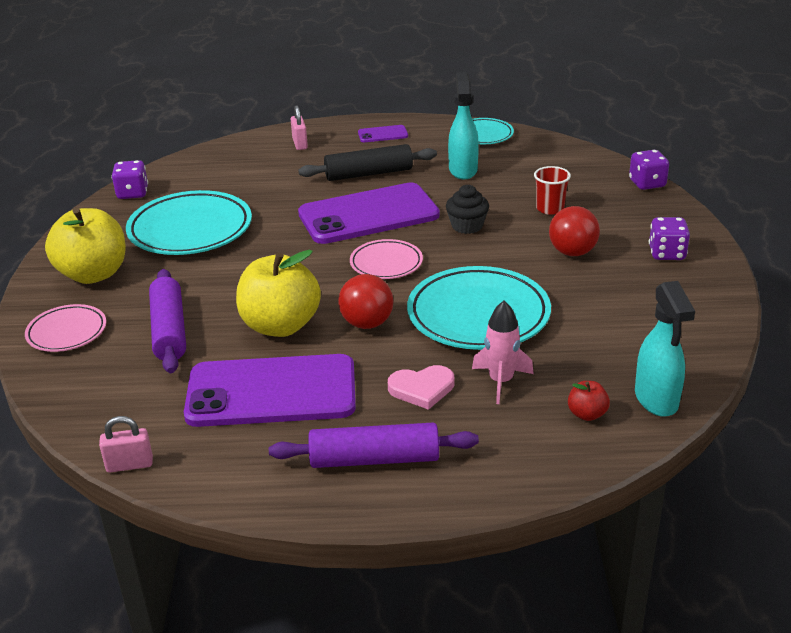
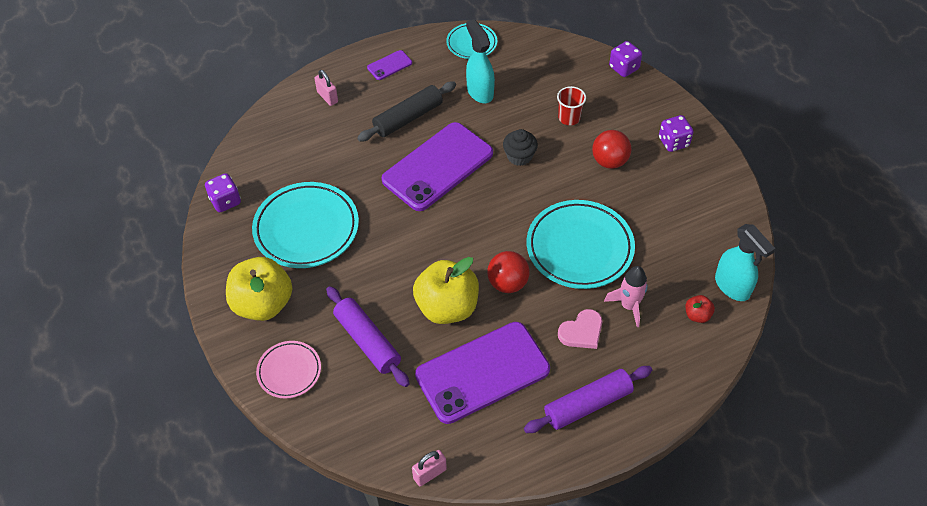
camera: 25 degrees left, 20 degrees up
(386, 263) = (484, 216): pink plate -> none

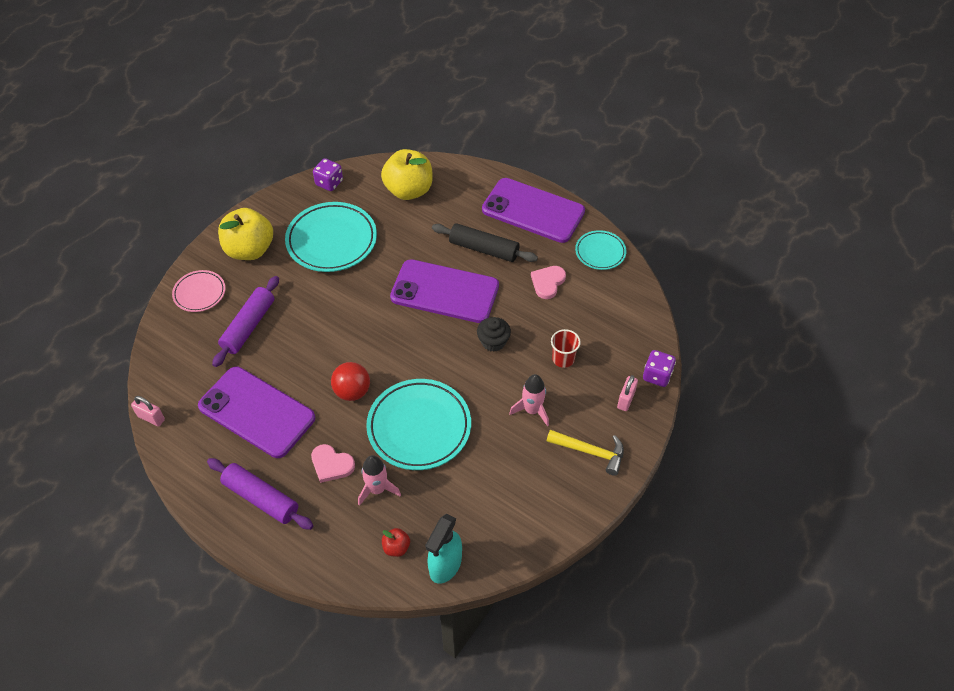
camera: 60 degrees right, 0 degrees up
(327, 97) = (470, 189): pink padlock -> pink padlock (626, 400)
(389, 65) = (533, 210): purple phone -> purple phone, size x2.38
(447, 307) = (306, 361): yellow apple -> yellow apple (409, 190)
(480, 92) = (547, 282): turquoise spray bottle -> pink heart
(609, 161) = (532, 410): red ball -> pink rocket
(673, 142) = (590, 452): purple dice -> yellow hammer

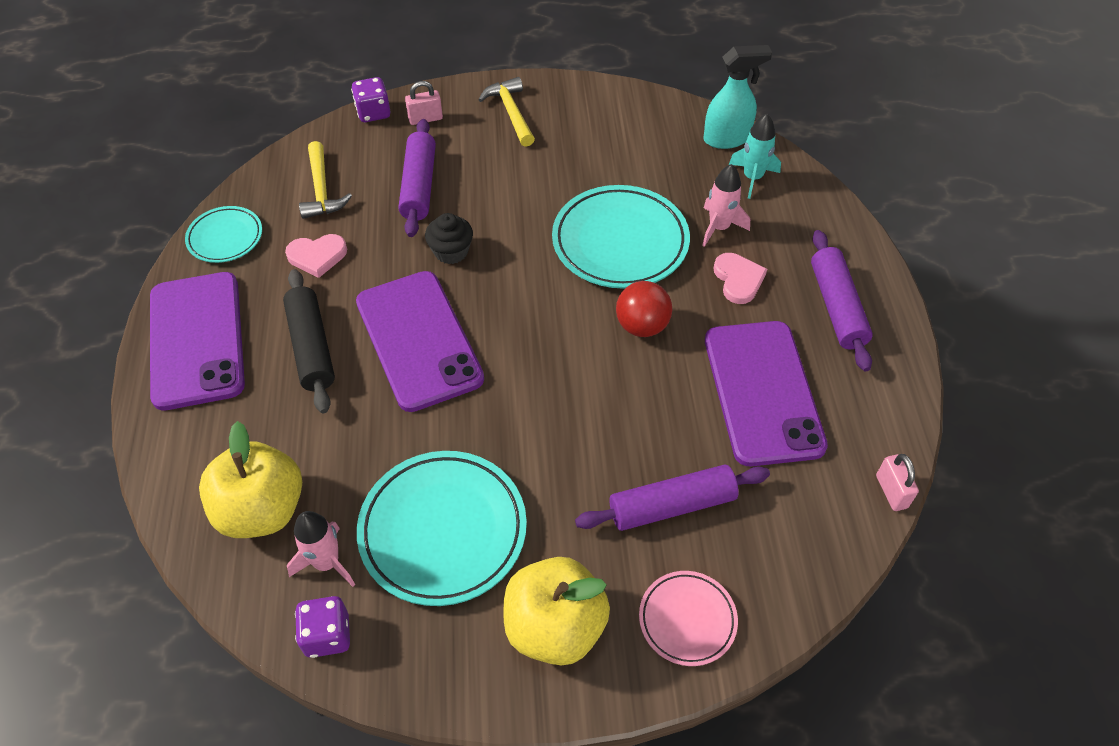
camera: 130 degrees left, 0 degrees up
(396, 547) = (752, 178): red apple -> turquoise rocket
(532, 410) = (507, 173): pink rocket -> pink rocket (327, 562)
(563, 359) = (419, 186): red cup -> purple rolling pin
(602, 311) = (321, 190): none -> yellow hammer

